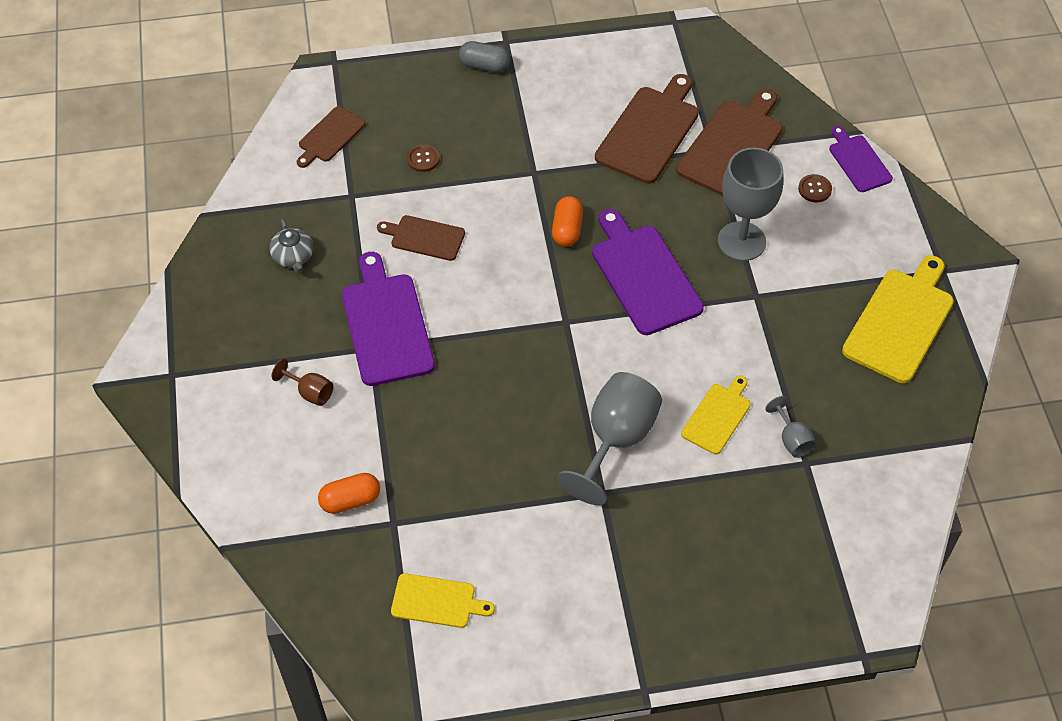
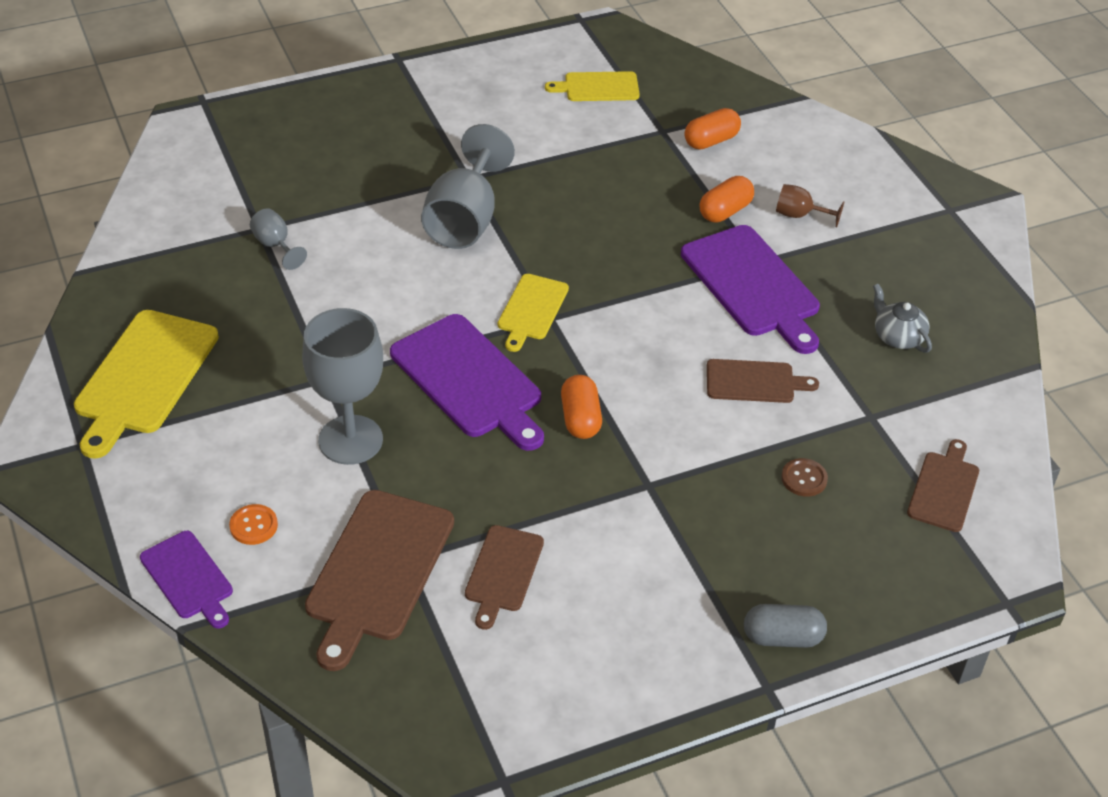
camera: 165 degrees right, 10 degrees down
(375, 408) = (725, 211): none -> orange capsule
(649, 131) = (503, 572): brown cutting board -> brown cutting board, size x0.58
(717, 416) = (359, 254): yellow cutting board -> yellow cutting board (531, 310)
(814, 189) = (253, 526): brown button -> orange button

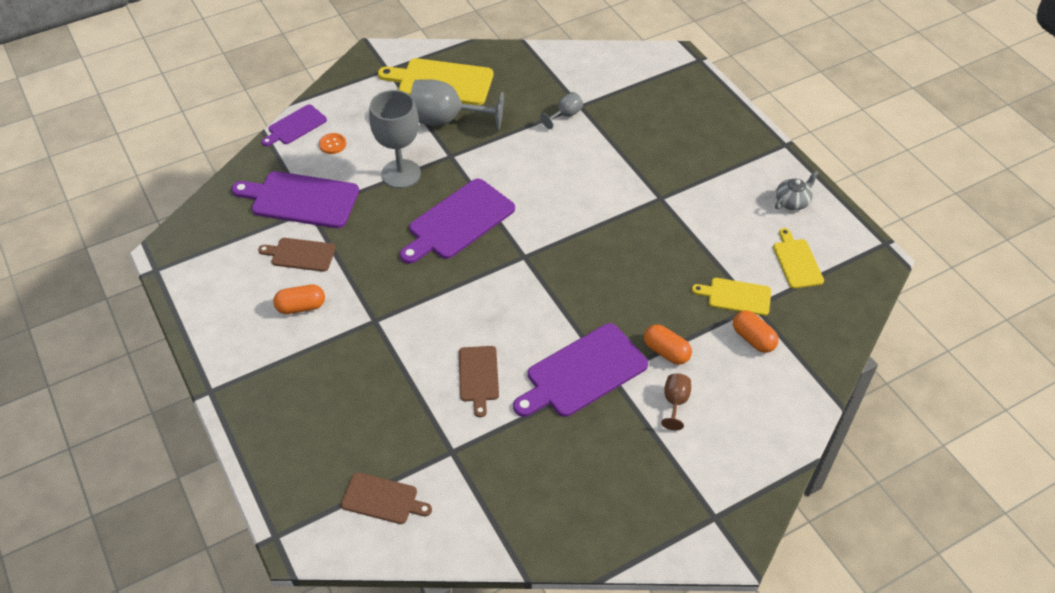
camera: 85 degrees right, 5 degrees up
(377, 571) = (301, 199): brown cutting board -> purple cutting board
(465, 220) = (614, 201): grey goblet -> grey goblet (446, 120)
(531, 310) = (530, 246): yellow cutting board -> yellow cutting board (736, 296)
(580, 419) = (430, 280): orange capsule -> orange capsule (301, 307)
(782, 637) = (248, 398): grey capsule -> none
(804, 478) = (386, 409): brown button -> none
(897, 336) = (543, 471): grey teapot -> grey teapot (792, 201)

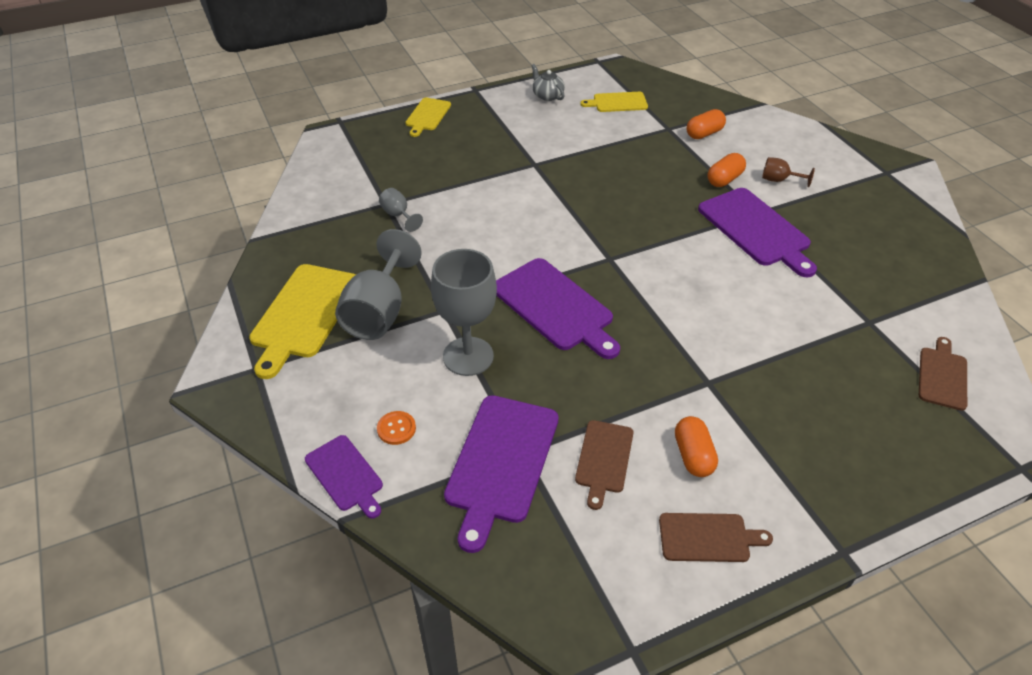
camera: 85 degrees left, 5 degrees down
(478, 376) = (773, 299): brown cutting board -> brown cutting board (708, 538)
(736, 296) = (658, 136): yellow cutting board -> yellow cutting board (427, 116)

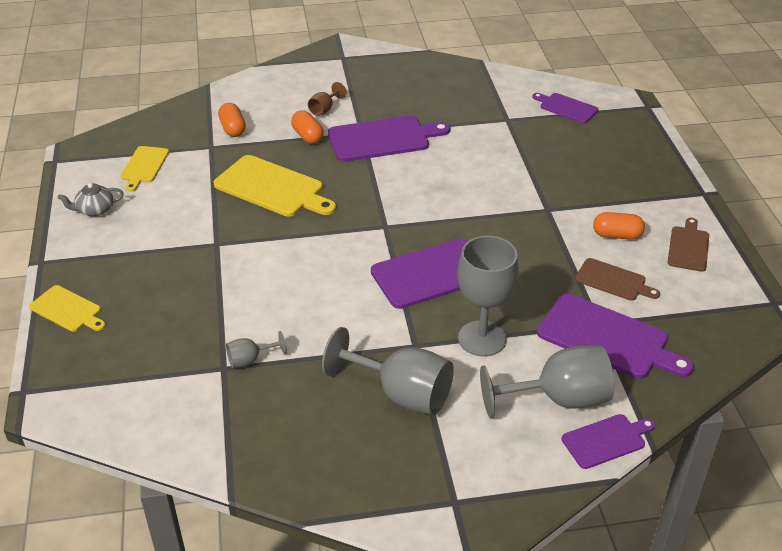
camera: 75 degrees left, 5 degrees down
(304, 314) = (384, 456): yellow cutting board -> yellow cutting board (272, 188)
(396, 429) = (559, 399): orange button -> grey goblet
(942, 376) = (566, 107): brown cutting board -> purple cutting board

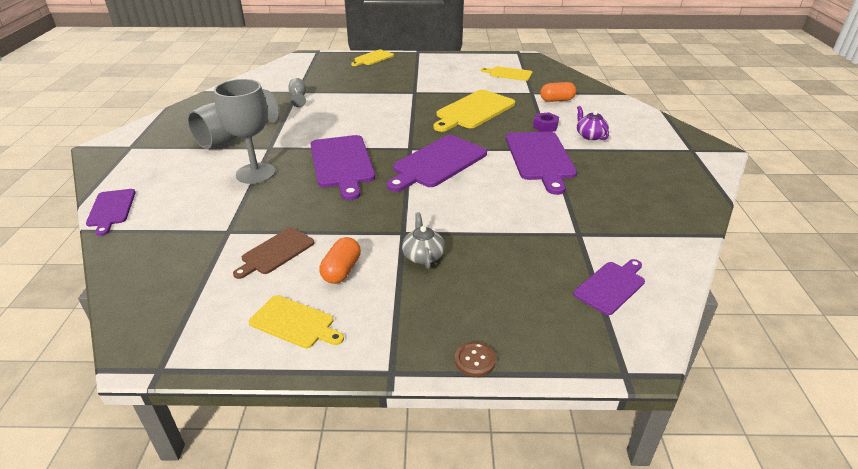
camera: 100 degrees right, 5 degrees down
(95, 210) = (463, 62): grey teapot -> grey teapot (423, 255)
(308, 136) = (545, 126): orange capsule -> purple nut
(324, 109) = (590, 135): brown goblet -> purple teapot
(559, 399) = (168, 196): grey goblet -> none
(607, 338) = (207, 232): purple cutting board -> purple cutting board (437, 163)
(671, 161) = (475, 360): none -> brown button
(688, 247) = (294, 323): brown cutting board -> yellow cutting board

